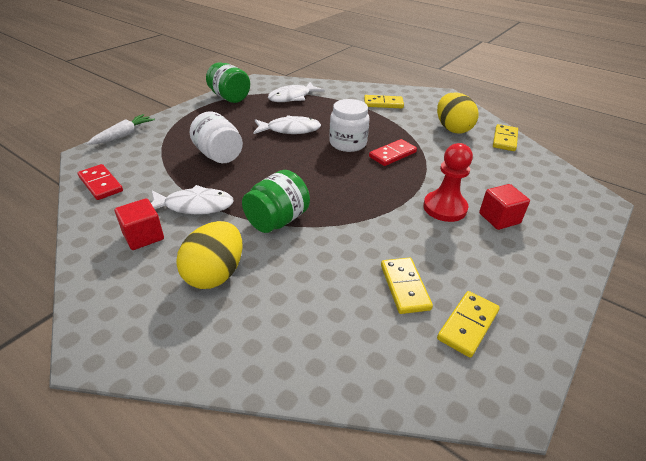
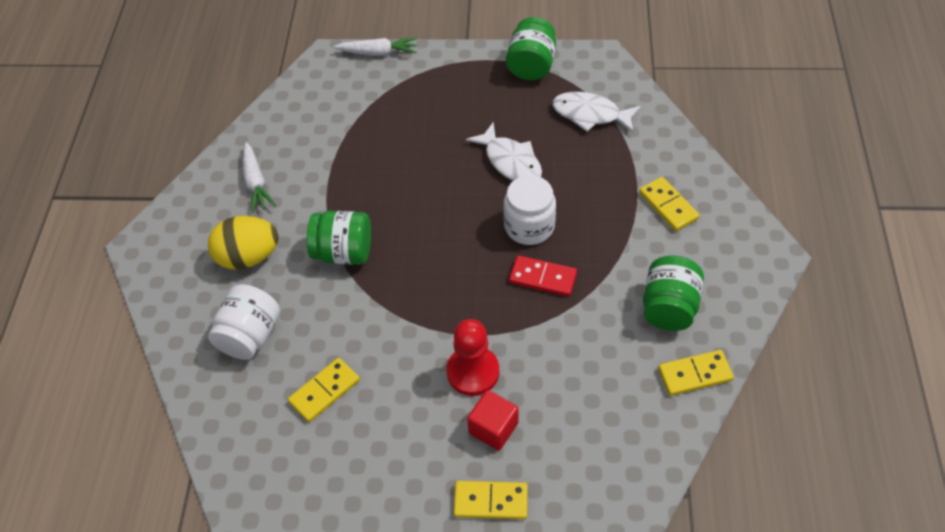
camera: 60 degrees right, 15 degrees up
(100, 184) = (296, 103): red domino -> none
(143, 236) = (256, 183): red cube -> white carrot
(194, 206) = (317, 184): white fish -> none
(219, 155) = (408, 142): white jar -> white jar (250, 335)
(452, 129) = (669, 307): yellow egg -> green jar
(467, 325) = (310, 456): yellow domino -> yellow domino (491, 501)

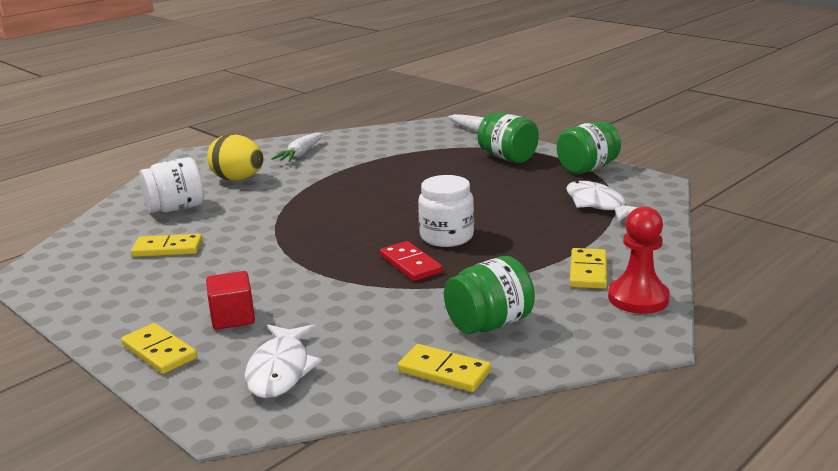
camera: 40 degrees right, 30 degrees down
(344, 252) = (296, 199): green jar -> green jar (507, 158)
(473, 372) = (273, 284): red pawn -> red pawn (638, 298)
(510, 161) = (489, 203): white fish -> white fish (280, 370)

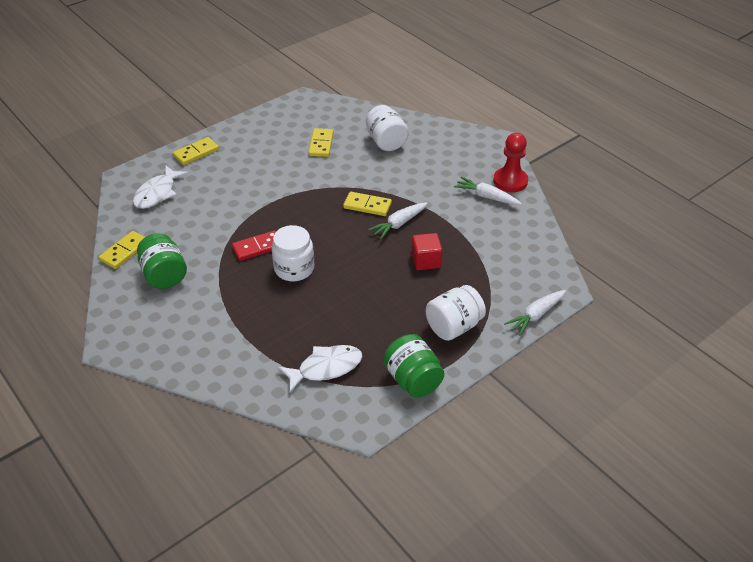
camera: 95 degrees right, 20 degrees up
(233, 317) = (220, 175): red cube -> red cube (426, 261)
(238, 179) = (435, 166): yellow egg -> none
(280, 370) = (157, 193): white fish -> white fish turned 75 degrees counterclockwise
(351, 189) = (399, 224): none -> white carrot
(507, 158) = (453, 326): green jar -> white jar
(588, 271) = (210, 335): yellow domino -> yellow domino (367, 205)
(638, 298) = (162, 353): red pawn -> red pawn (510, 181)

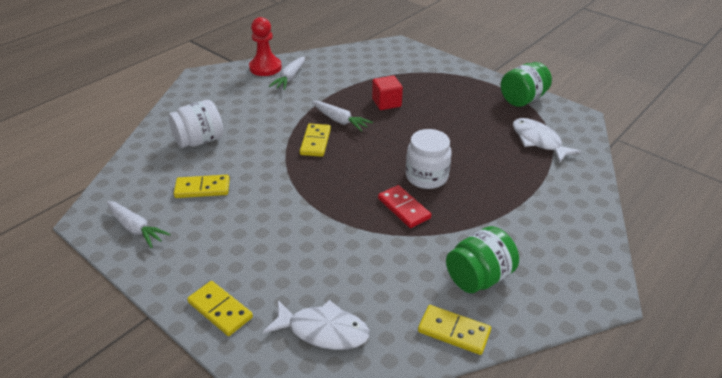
camera: 100 degrees left, 5 degrees down
(453, 326) = (458, 85): white jar -> none
(536, 315) = (428, 54): white carrot -> white carrot (136, 228)

